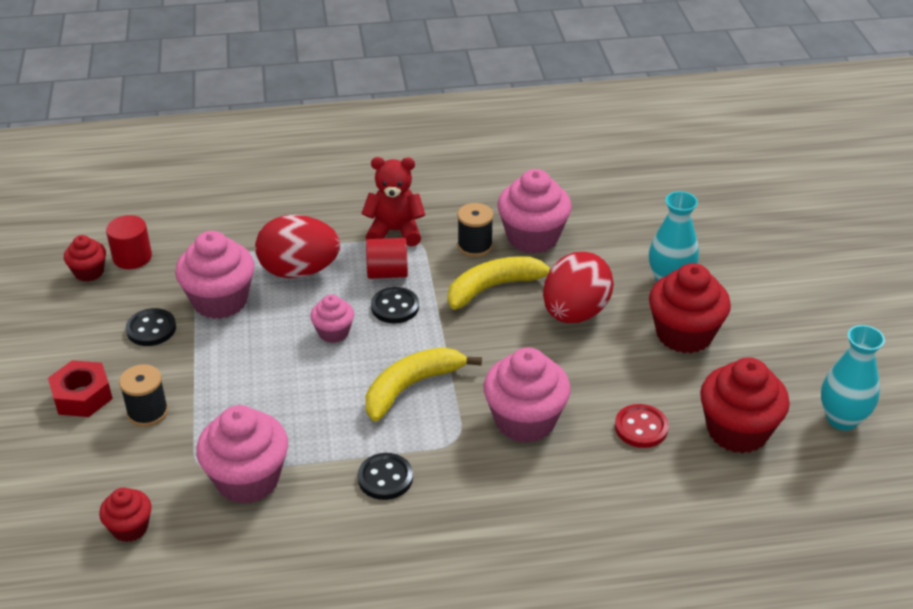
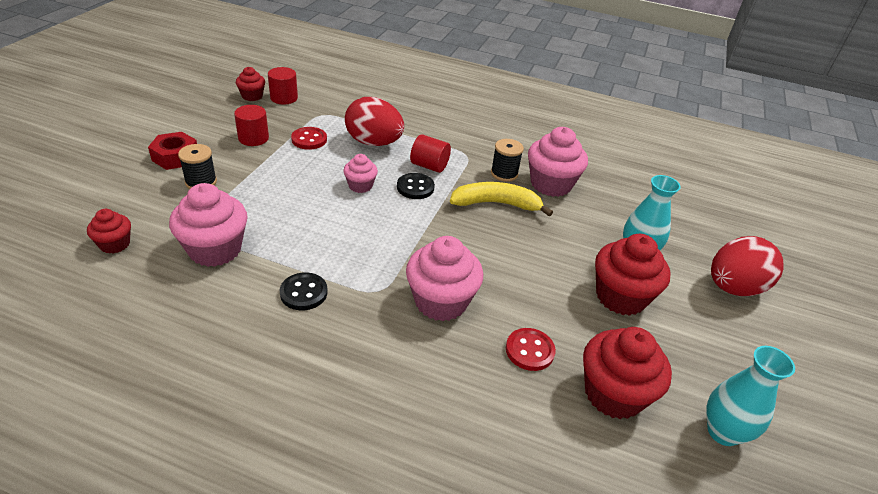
camera: 25 degrees right, 0 degrees up
(151, 329) = (253, 138): black button -> red cylinder
(220, 301) = (309, 139): pink cupcake -> red button
(395, 231) = (456, 145): red teddy bear -> none
(411, 387) = (379, 241): yellow banana -> none
(575, 313) = (542, 245): red egg -> red egg (733, 287)

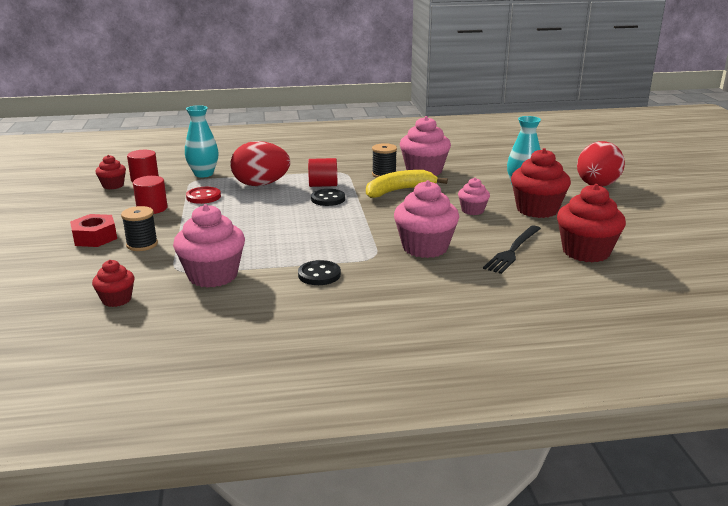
camera: 25 degrees left, 15 degrees down
(360, 186) = (283, 209): pink cupcake -> pink cupcake (472, 210)
(529, 350) = (513, 250): red button -> black fork
(723, 432) = (663, 246): turquoise vase -> turquoise vase (203, 174)

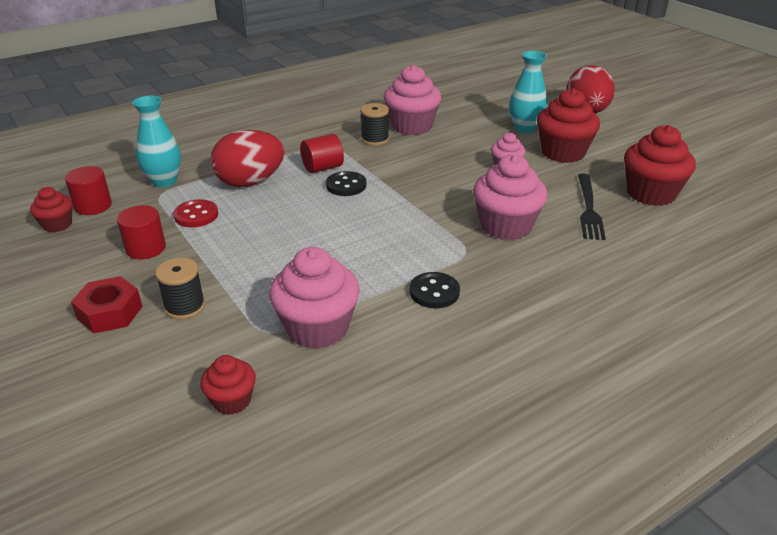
camera: 25 degrees left, 10 degrees up
(399, 191) = (410, 158): yellow banana -> none

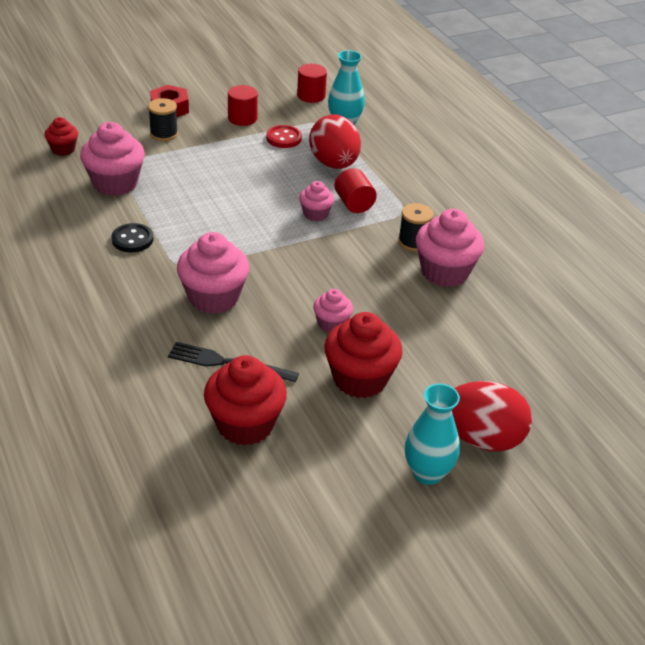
camera: 95 degrees right, 5 degrees up
(57, 225) = (287, 84): red cupcake -> none
(346, 185) = (315, 214): black button -> pink cupcake
(525, 128) = (432, 363): turquoise vase -> turquoise vase (427, 473)

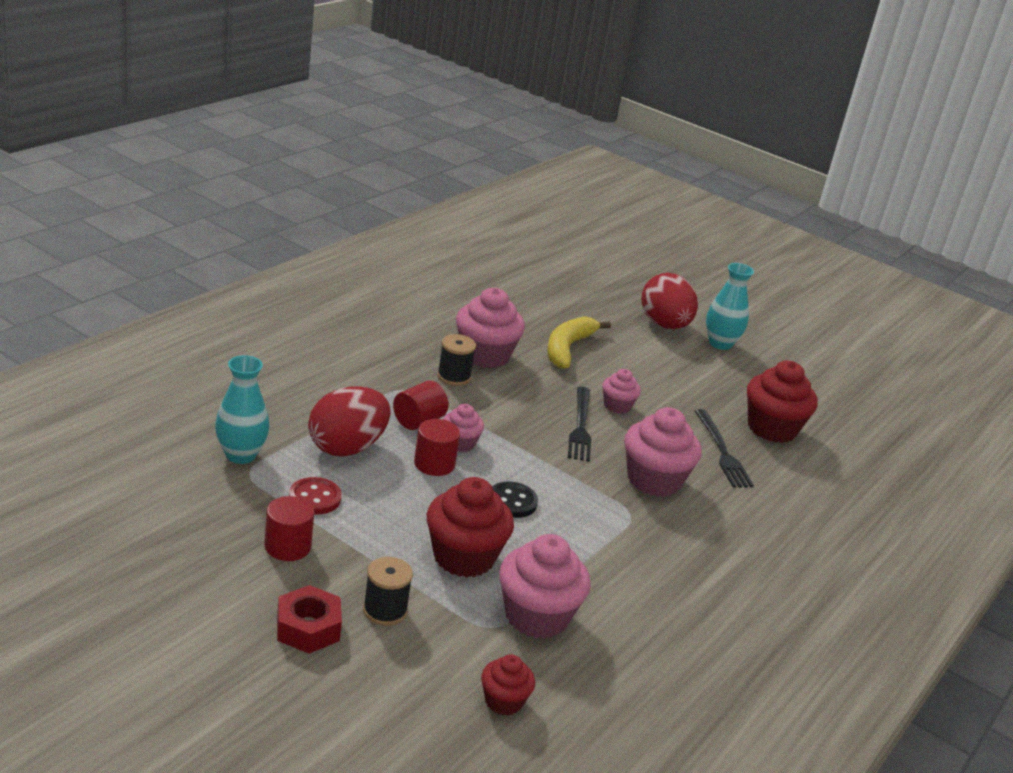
camera: 120 degrees left, 10 degrees down
(132, 239) = (625, 563): black button -> black button (512, 502)
(309, 286) = (580, 426): none -> black fork
(311, 96) = (177, 497): red cylinder -> red cylinder (434, 464)
(360, 379) = (665, 382): red cupcake -> red cupcake (464, 557)
(445, 332) = (568, 348): none -> yellow banana

